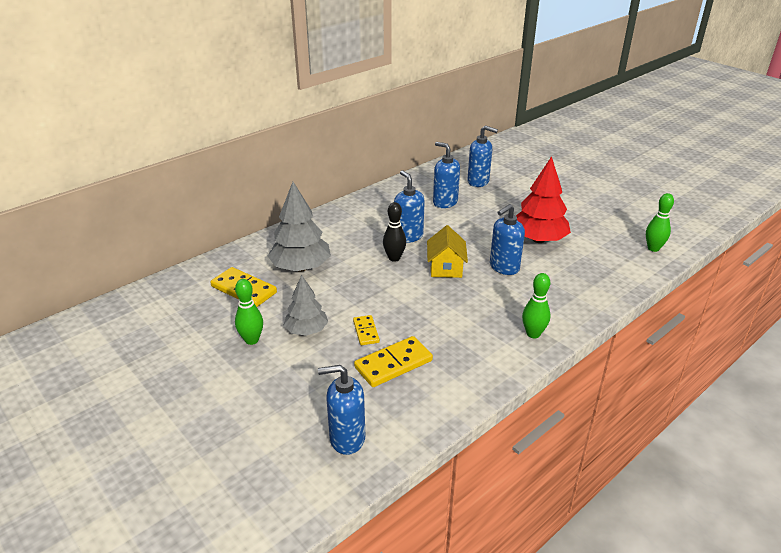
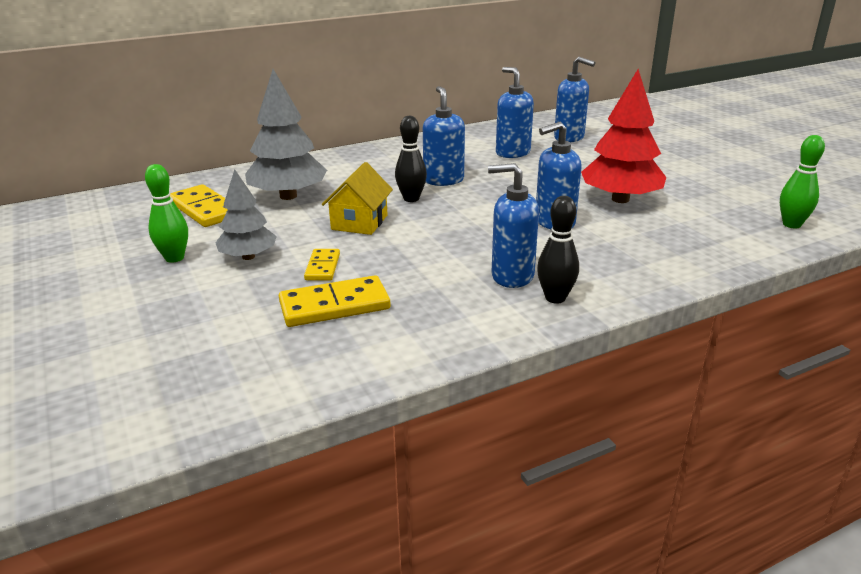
camera: 15 degrees right, 5 degrees down
(347, 438) = (211, 379): blue soap dispenser -> blue soap dispenser (512, 276)
(446, 268) = (473, 215): yellow house -> yellow house (359, 222)
(533, 334) = (555, 298): green bowling pin -> black bowling pin

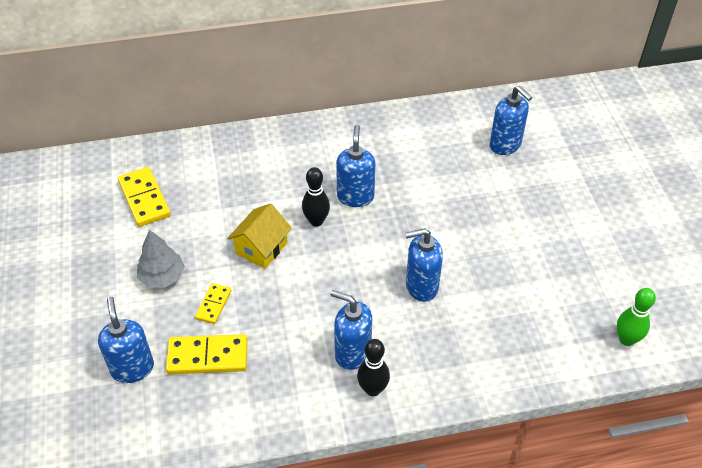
camera: 15 degrees right, 20 degrees up
(174, 258) = (108, 265): green bowling pin -> none
(288, 196) = (216, 193): grey tree -> none
(512, 153) = (437, 162): blue soap dispenser -> blue soap dispenser (132, 368)
(620, 199) = (497, 264): red tree -> none

